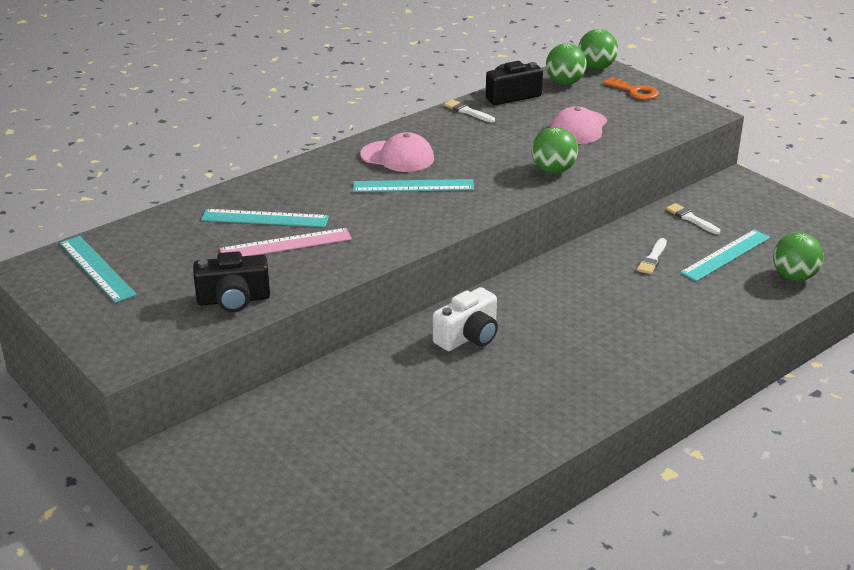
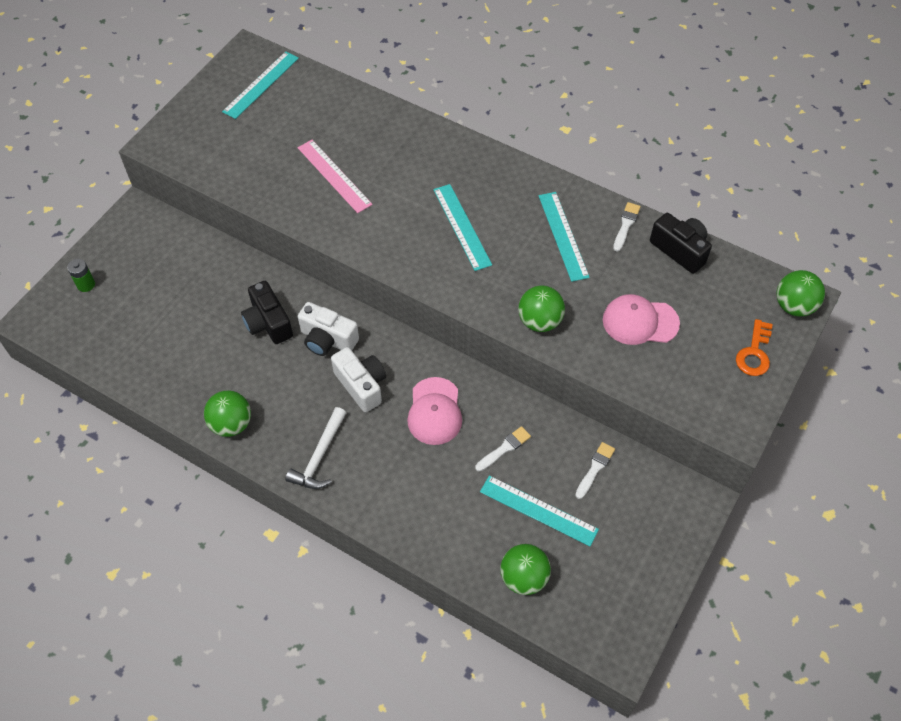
camera: 70 degrees right, 25 degrees up
(233, 300) = (247, 173): black camera -> black camera (268, 323)
(262, 519) = (86, 284): none -> green battery
(265, 218) = (367, 150): turquoise ruler -> turquoise ruler (563, 236)
(397, 157) = (509, 200): pink cap -> pink cap (434, 411)
(540, 325) = (361, 385): none -> white camera
(565, 82) = (738, 287): green ball -> green ball (231, 424)
(620, 368) = (319, 456): none -> white hammer
(652, 258) = (504, 448): white brush -> white brush turned 135 degrees clockwise

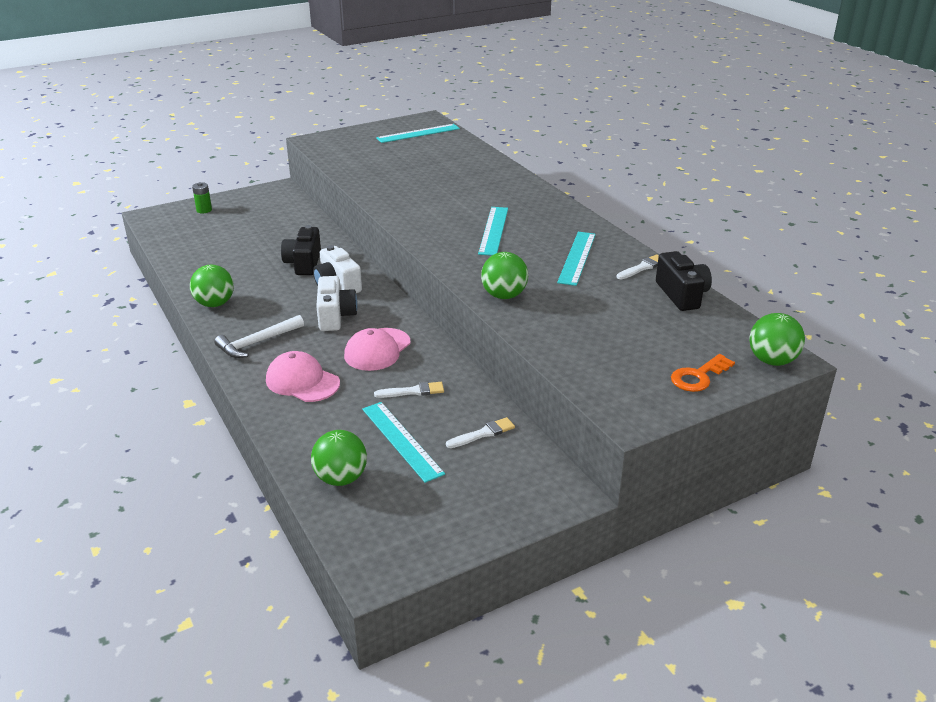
camera: 30 degrees right, 25 degrees down
(334, 176) = (421, 182): pink ruler -> none
(640, 321) = (598, 323): pink cap -> pink cap (302, 381)

